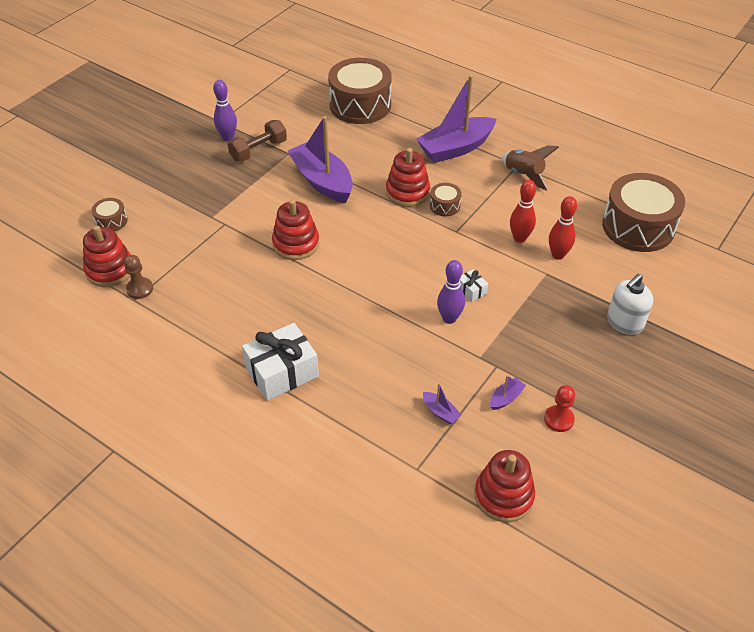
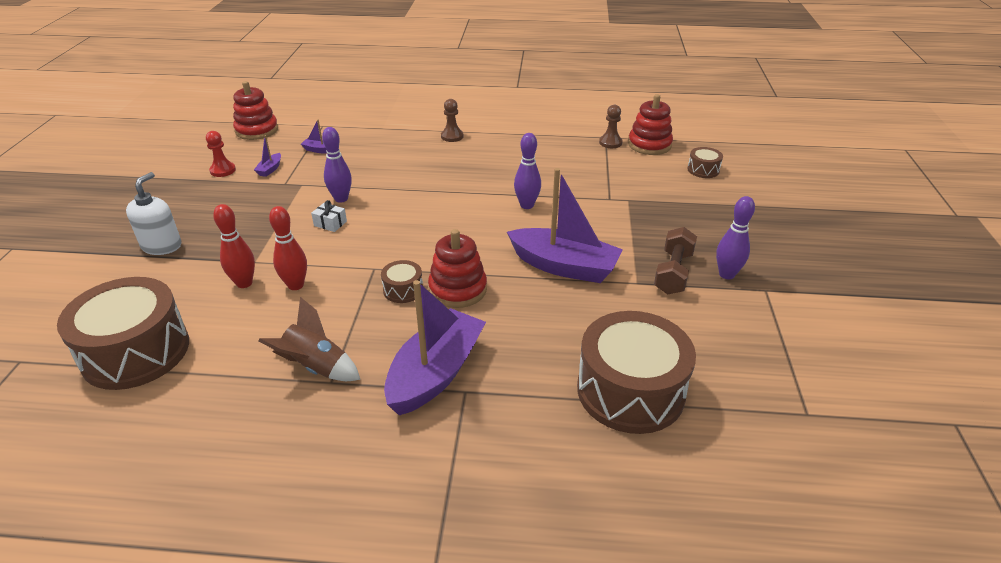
camera: 150 degrees right, 10 degrees down
(282, 372) = (452, 136): white gift -> brown pawn
(296, 244) = (527, 205): red stacking toy -> purple bowling pin

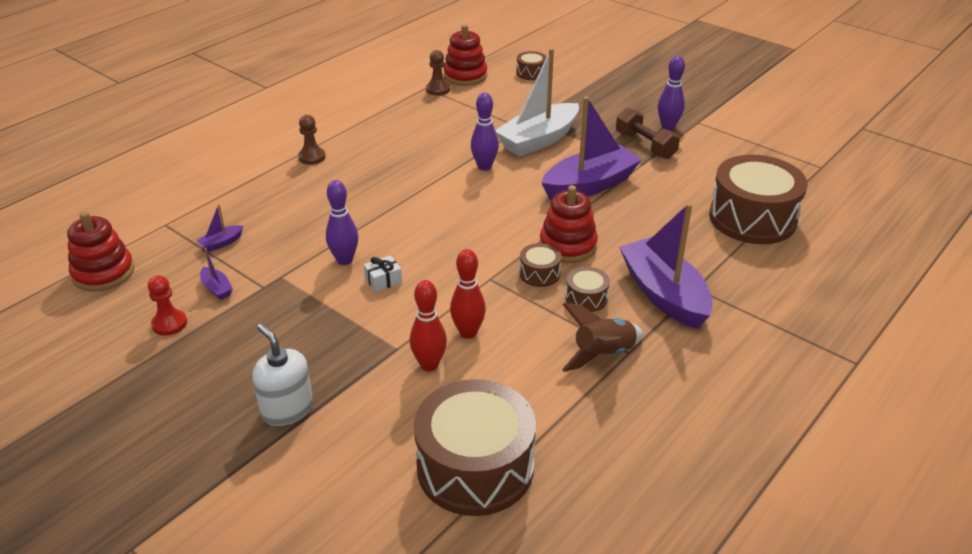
camera: 55 degrees left, 0 degrees up
(390, 328) = (586, 298): none -> brown drum
(601, 214) = (538, 140): none -> white boat

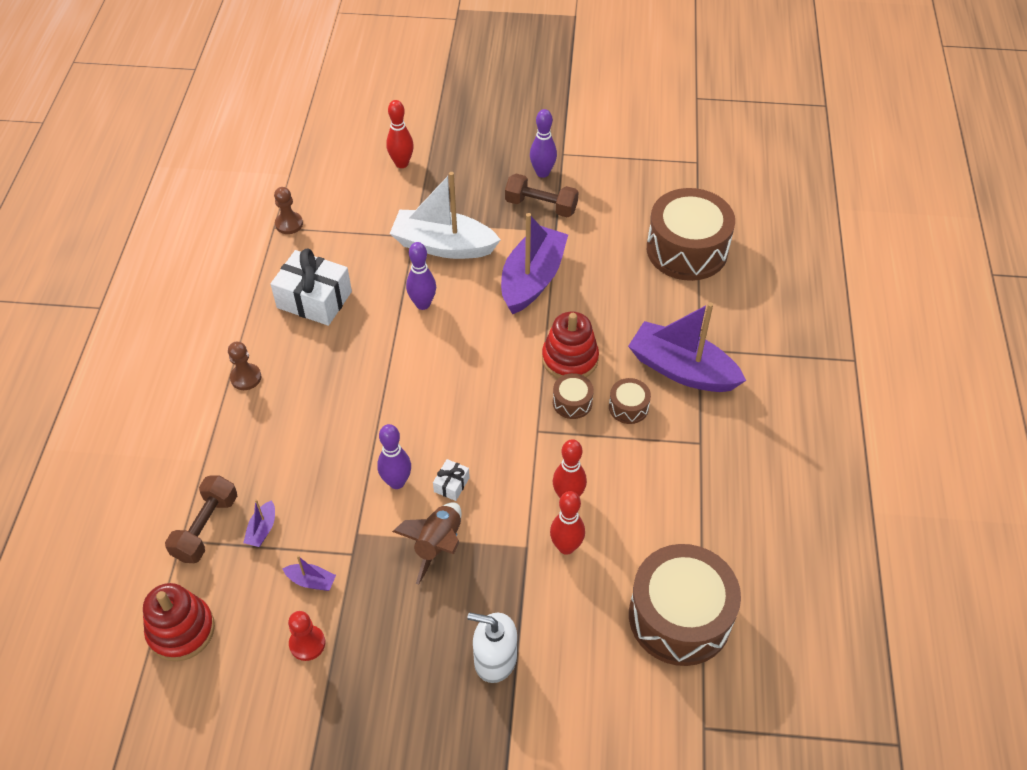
camera: 35 degrees left, 15 degrees up
(188, 225) = (206, 527): none -> brown dumbbell
(408, 134) = (314, 299): none -> white gift
(465, 76) = (300, 191): red stacking toy -> none
(531, 73) = (362, 158): brown drum -> none
(538, 140) = (443, 245): white boat -> white boat turned 90 degrees clockwise
(558, 85) = (401, 163): none -> red bowling pin
(603, 355) = (685, 457): brown rocket -> brown rocket (438, 545)

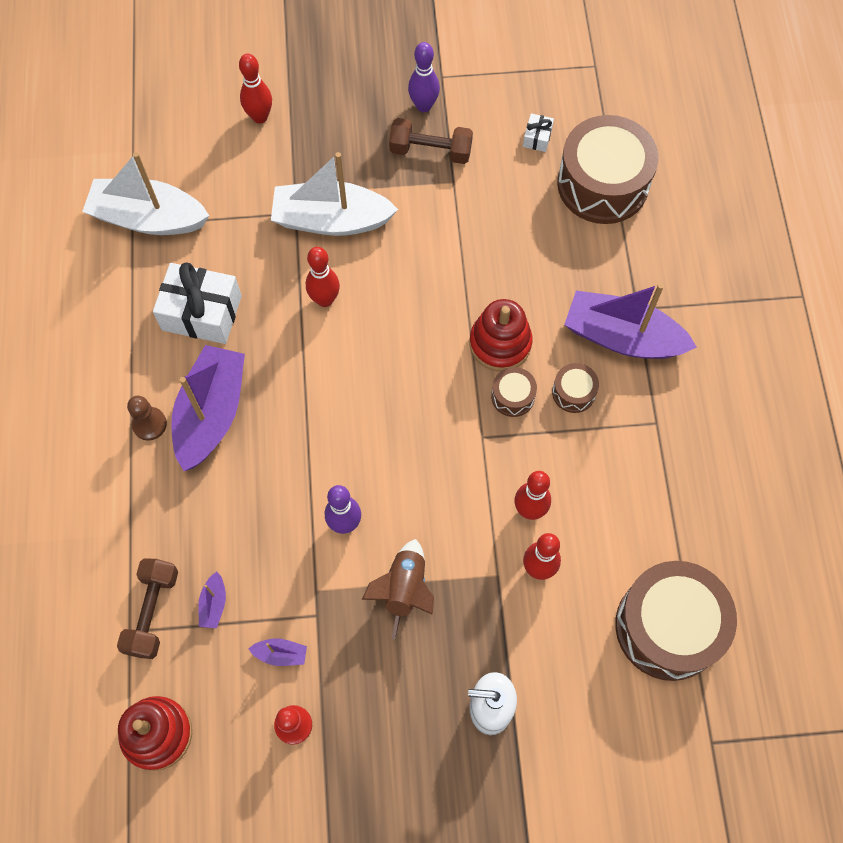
camera: 10 degrees left, 15 degrees up
(289, 224) = (148, 218): brown pawn -> white boat
(423, 304) = (325, 299): purple bowling pin -> red bowling pin
(451, 484) = (404, 516): white gift -> white gift (537, 138)
(532, 279) = (439, 248): purple boat -> purple boat (211, 414)

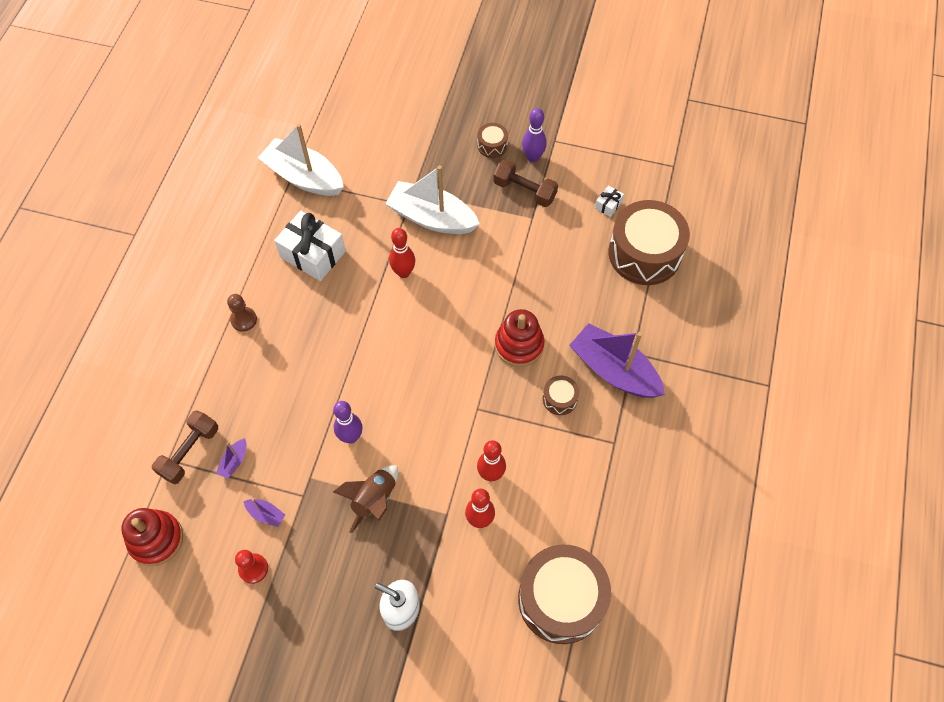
camera: 20 degrees right, 5 degrees down
(211, 414) = (289, 327): purple boat -> none
(260, 117) = (411, 131): red bowling pin -> none
(512, 396) = (512, 386): brown drum -> brown drum (492, 145)

